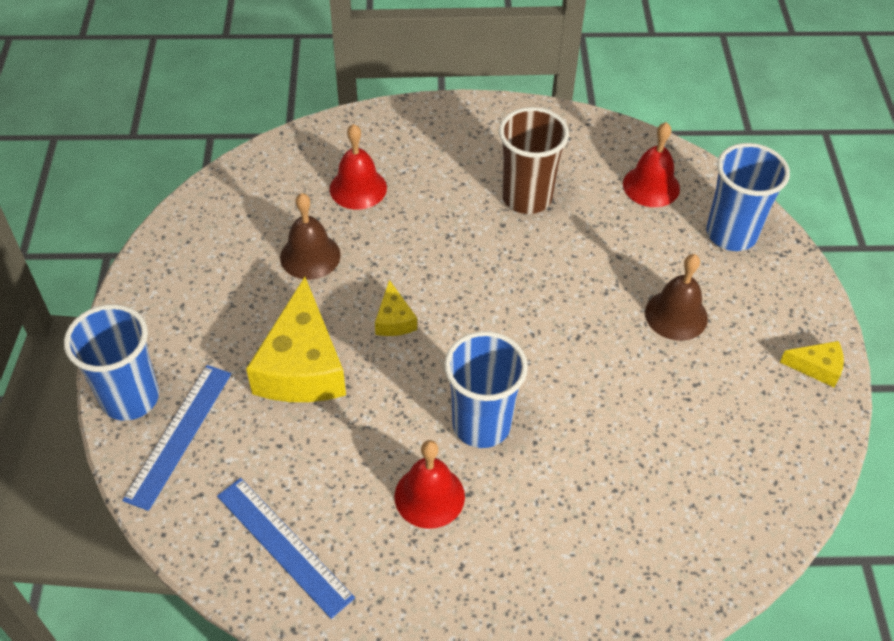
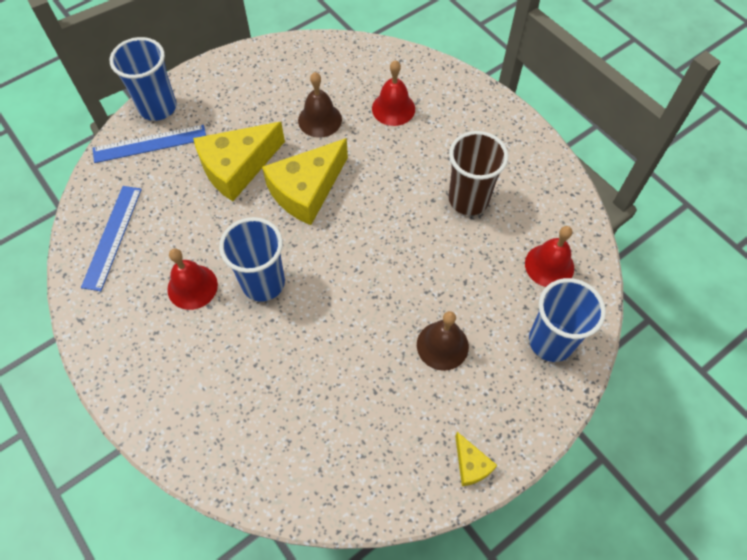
camera: 55 degrees right, 10 degrees up
(394, 320) = (306, 190): yellow cheese -> yellow cheese, size x2.14

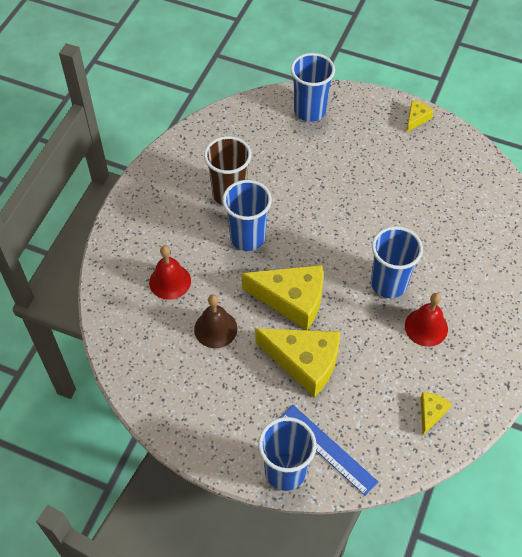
camera: 120 degrees left, 5 degrees down
(112, 236) = (431, 413): blue ruler -> yellow cheese
(403, 189) = (247, 237): none -> blue cup
(442, 345) = (354, 161): brown bell -> none
(549, 265) = (254, 130): red bell -> none

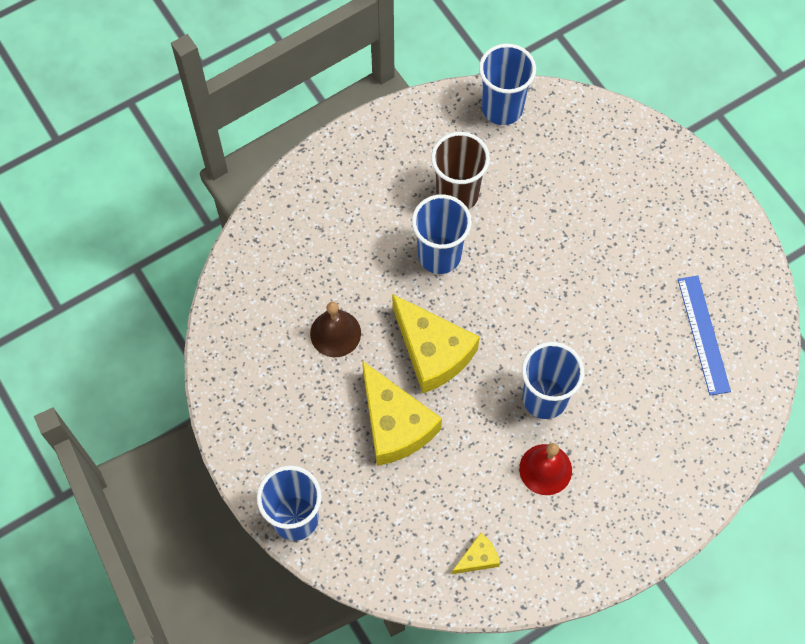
camera: 35 degrees right, 10 degrees up
(170, 281) = (328, 254): red bell -> none
(310, 111) = (618, 147): blue cup -> blue cup (502, 108)
(328, 449) = (351, 524): blue ruler -> blue ruler (703, 334)
(416, 119) = (731, 229): yellow cheese -> none

